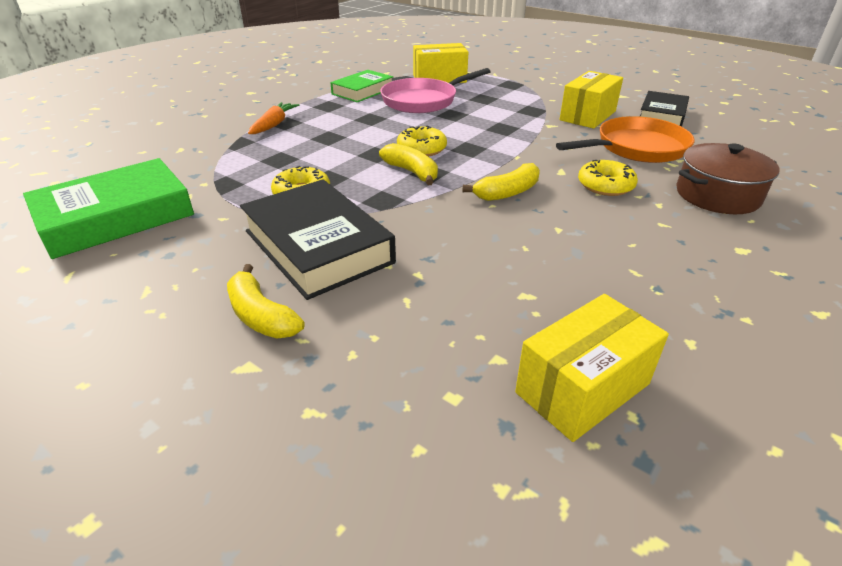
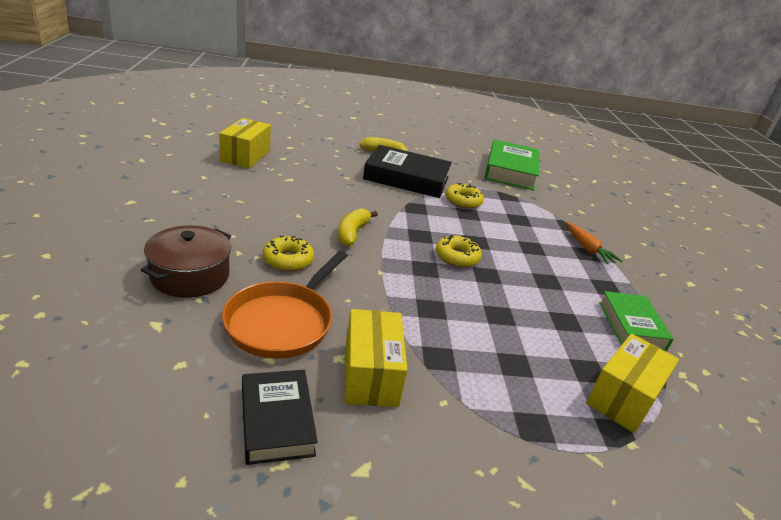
camera: 135 degrees right, 5 degrees down
(412, 172) = (431, 233): yellow banana -> none
(423, 101) = (558, 331): pink pan -> none

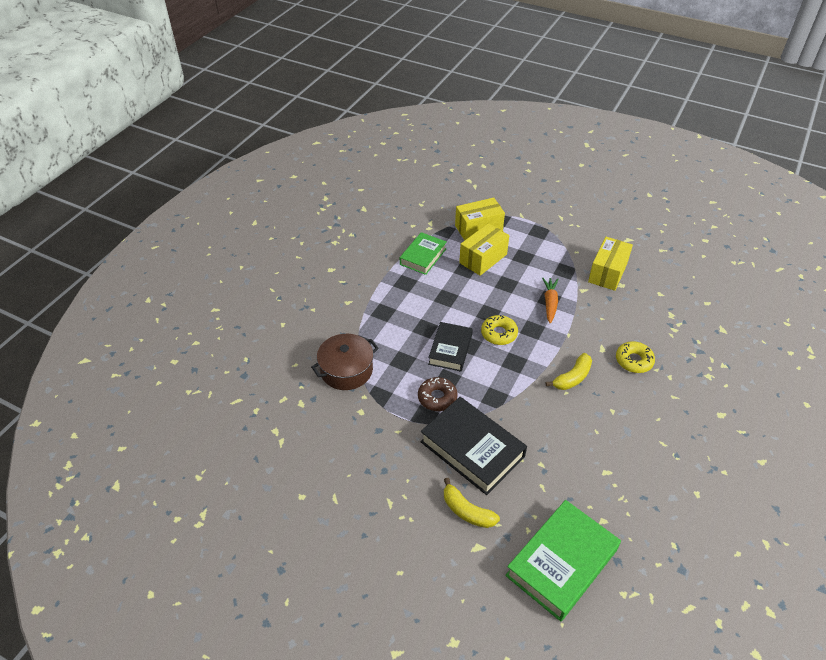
camera: 145 degrees left, 15 degrees up
(190, 276) = (705, 362): brown pot -> brown pot (346, 370)
(245, 156) = (648, 532): yellow box -> yellow box (483, 258)
(277, 421) = (661, 265): black book -> black book (450, 350)
(282, 322) = (648, 313): orange pan -> none
(463, 201) = (437, 397): yellow donut -> brown donut
(510, 171) = (326, 440): green book -> green book (561, 563)
(587, 249) = (375, 316): orange carrot -> orange carrot (550, 303)

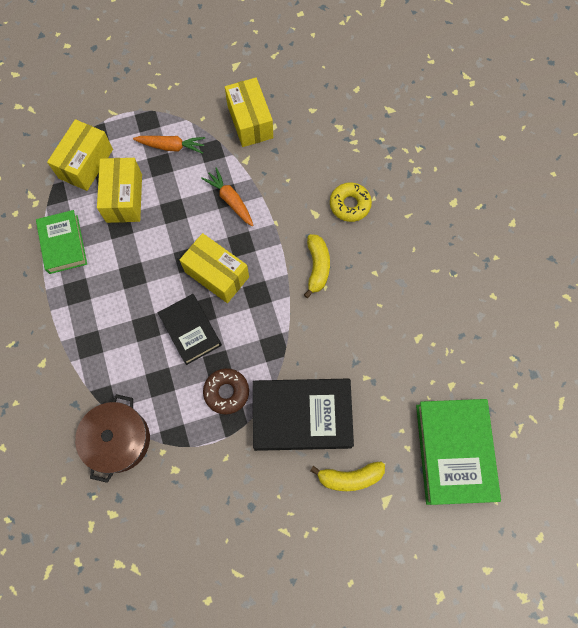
camera: 45 degrees left, 25 degrees up
(499, 334) = (217, 274): yellow donut -> yellow box
(540, 253) = (171, 146): none -> orange carrot

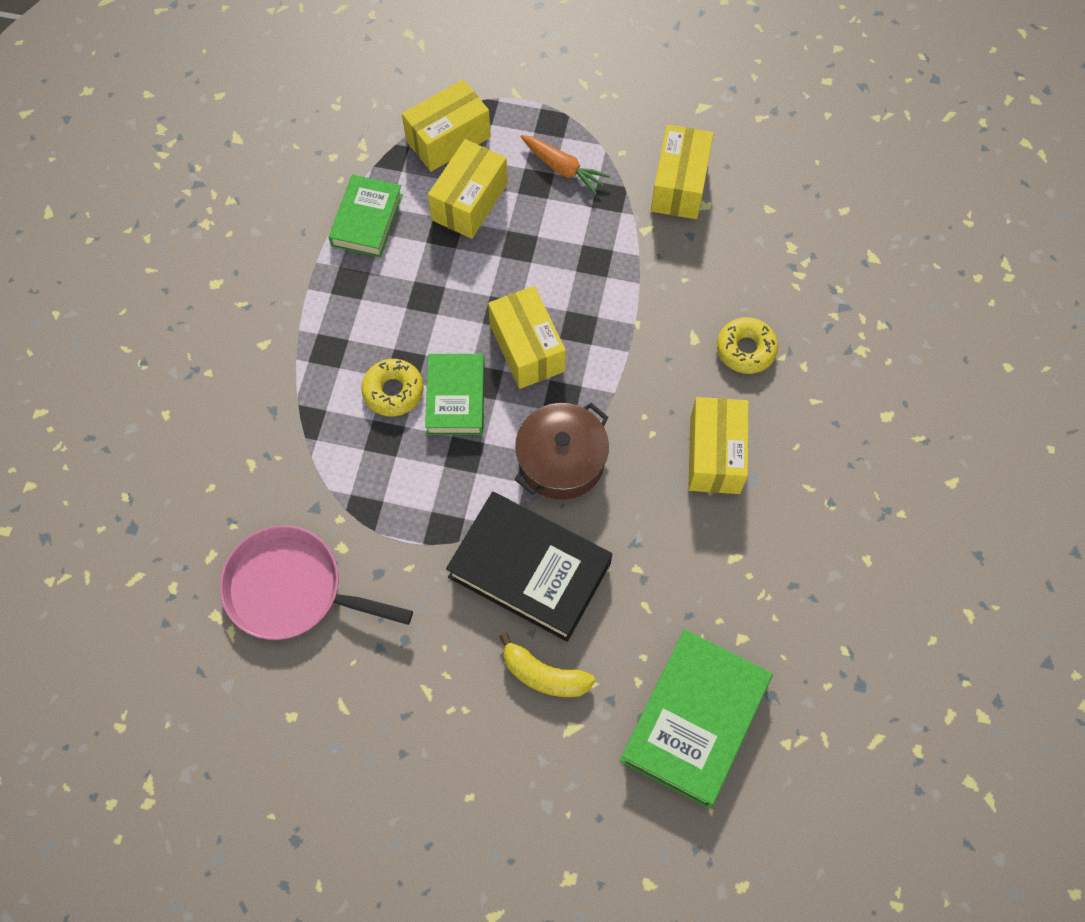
camera: 30 degrees right, 5 degrees down
(118, 440) = (298, 477): brown pot -> brown pot (561, 460)
(148, 348) = (393, 391): none -> yellow donut
(158, 516) = (292, 589): none -> pink pan
(190, 330) = (456, 398): black book -> green book
(226, 392) = (455, 492): brown donut -> none
(230, 200) = (597, 268): orange carrot -> none
(317, 267) = (657, 404): yellow banana -> none
(370, 280) = (714, 455): none -> yellow box

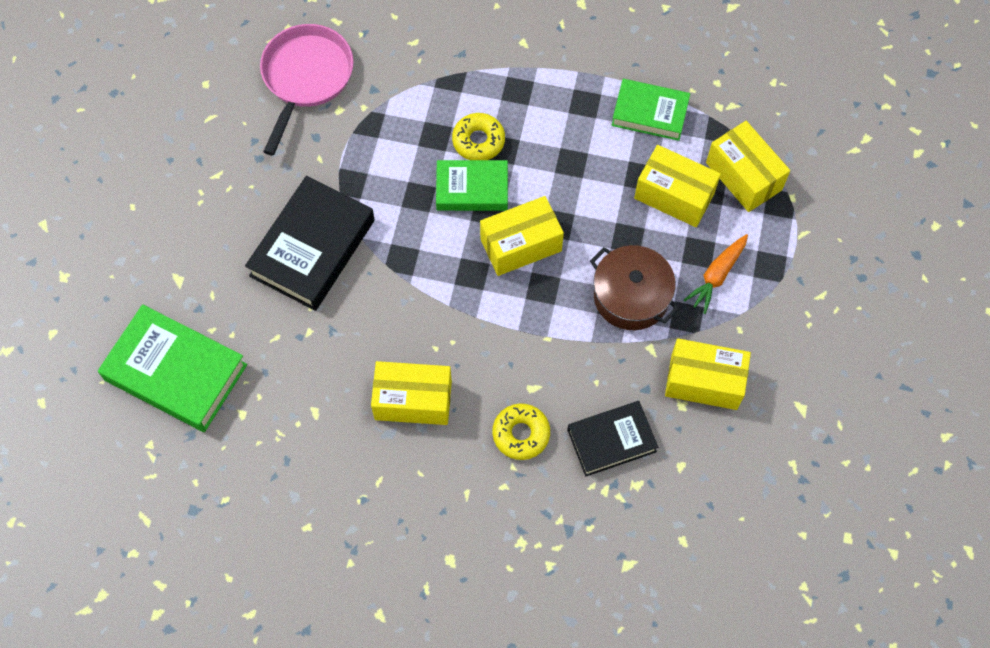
camera: 90 degrees right, 0 degrees up
(544, 675) = (223, 259): yellow banana -> none
(561, 460) = (411, 273): brown pot -> brown pot (631, 296)
(747, 267) = (611, 440): none -> black book

